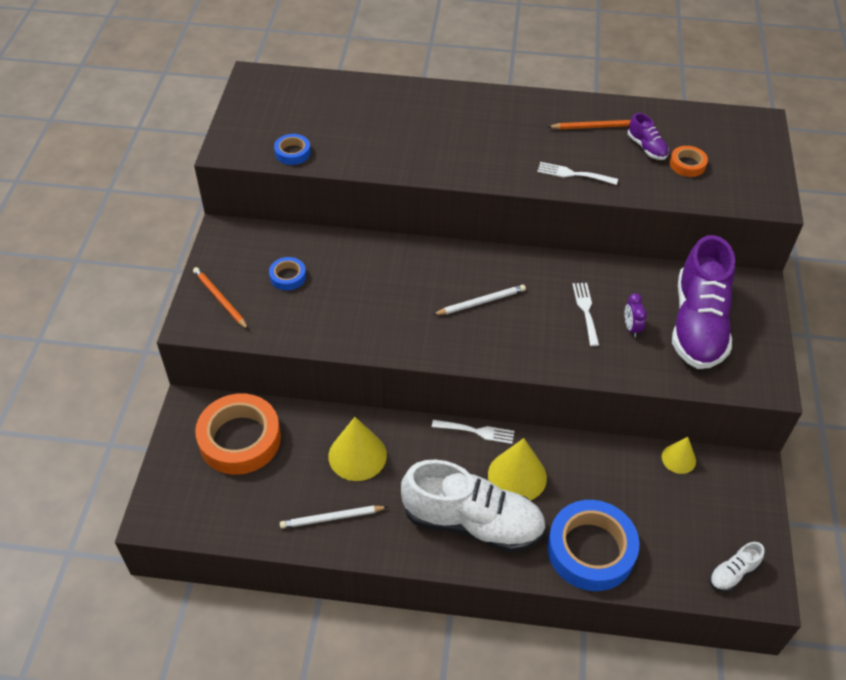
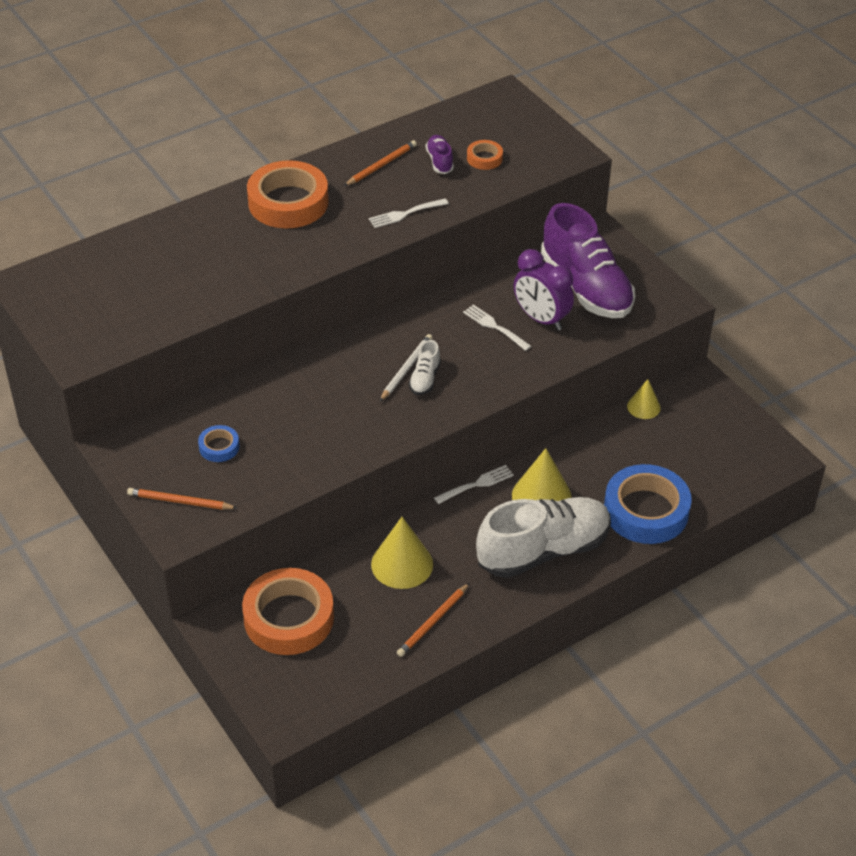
camera: 40 degrees left, 5 degrees down
(292, 152) = (144, 327): blue tape -> none
(332, 518) = (433, 622): white pencil -> orange pencil
(493, 117) = (288, 202): none -> orange tape
(631, 328) = (541, 319): purple clock -> purple clock, size x1.98
(646, 147) = (439, 161): purple shoe -> purple shoe turned 120 degrees counterclockwise
(733, 573) = (753, 461): white shoe -> white shoe (425, 379)

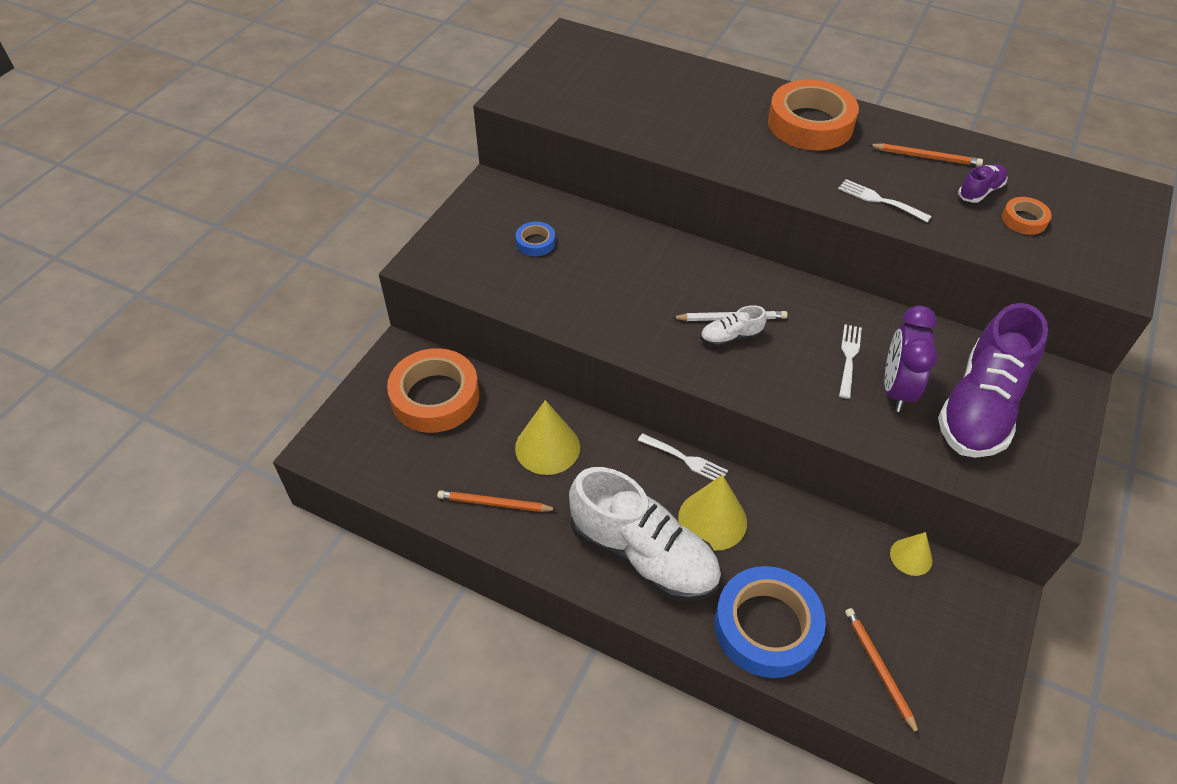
camera: 60 degrees right, 5 degrees up
(180, 501) = (458, 248): orange pencil -> orange pencil (879, 669)

